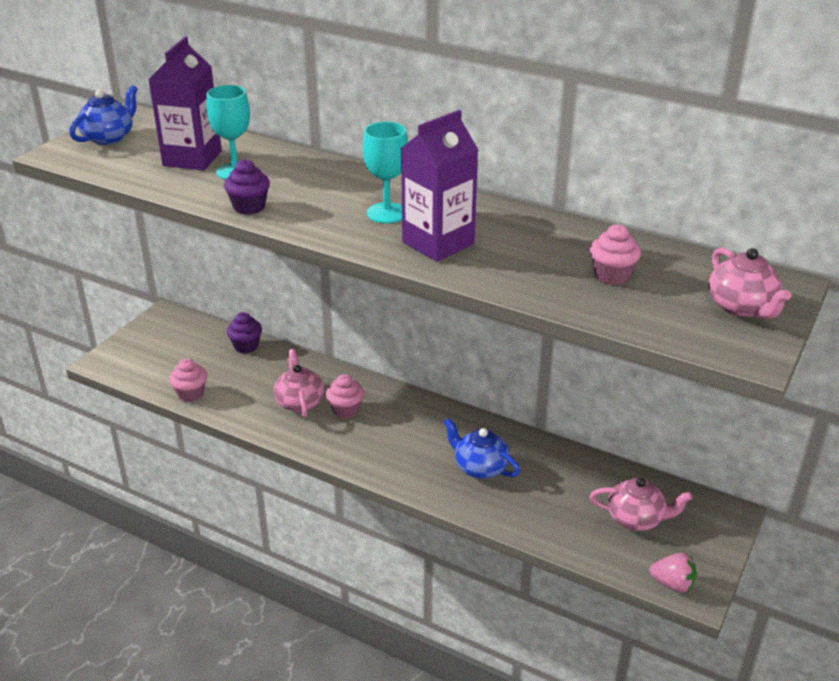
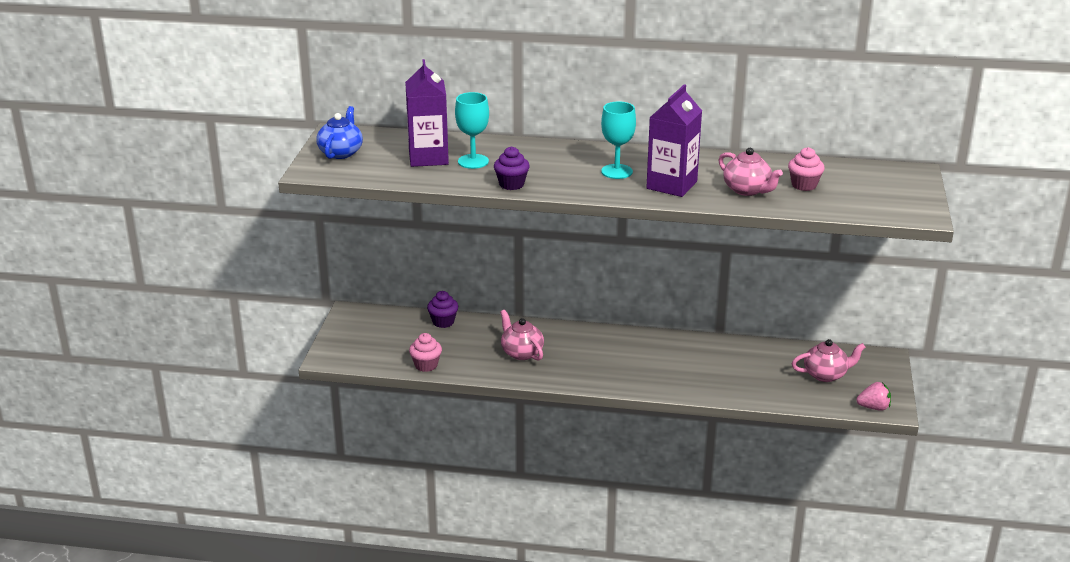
camera: 20 degrees left, 5 degrees down
(345, 410) = (562, 350): pink cupcake -> none
(479, 467) = (694, 367): blue teapot -> none
(742, 307) = (898, 190): pink teapot -> pink teapot (747, 190)

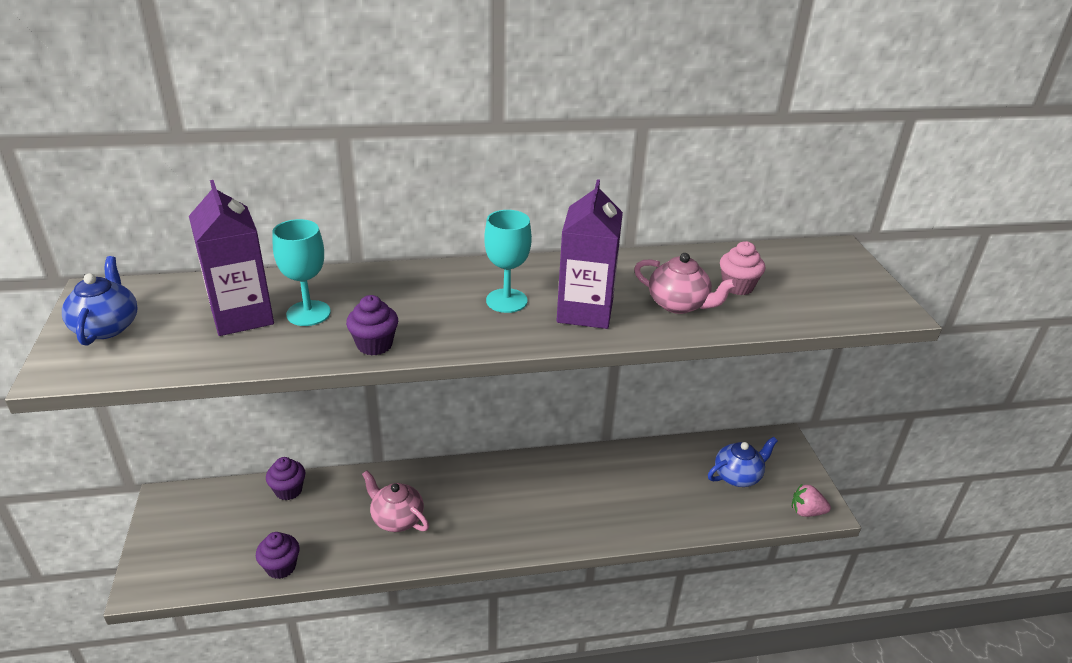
camera: 20 degrees left, 5 degrees up
(426, 365) = (281, 567): pink cupcake -> purple cupcake
(826, 374) = (738, 476): pink teapot -> blue teapot
(873, 407) = (806, 512): pink strawberry -> pink strawberry turned 150 degrees counterclockwise

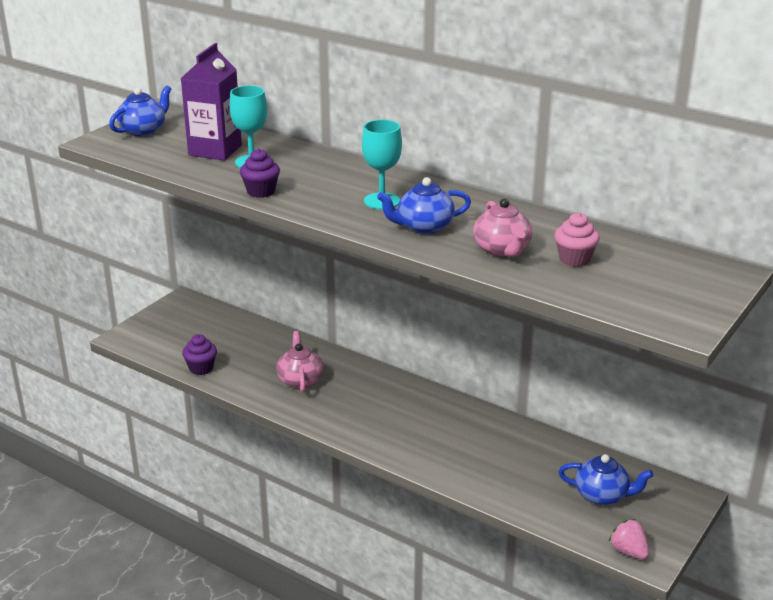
camera: 45 degrees right, 5 degrees down
(288, 490) = (255, 330): purple cupcake -> none
(585, 311) = (424, 227): purple carton -> blue teapot

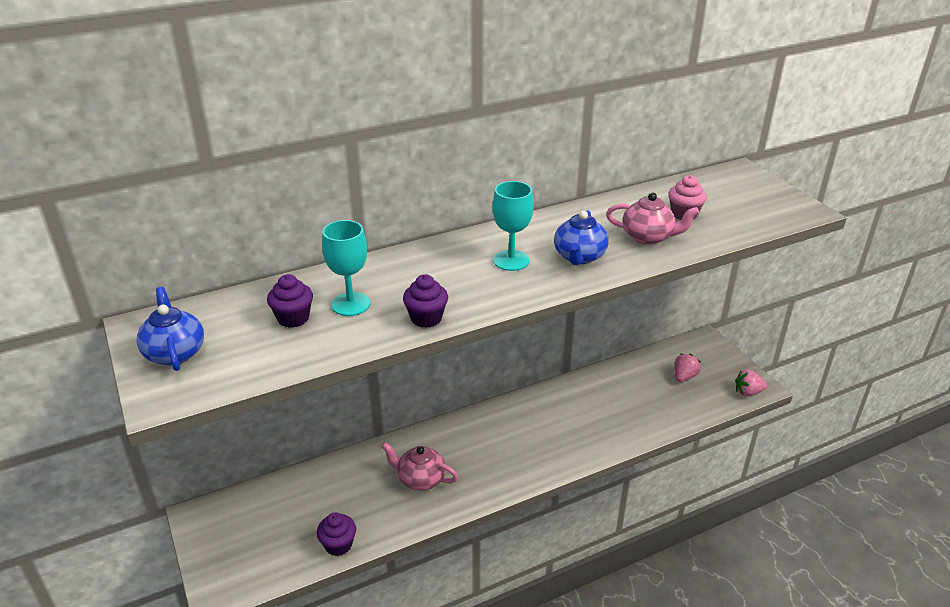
camera: 60 degrees left, 5 degrees up
(215, 150) = (293, 318): purple carton -> purple cupcake
(602, 495) = (684, 377): blue teapot -> pink strawberry

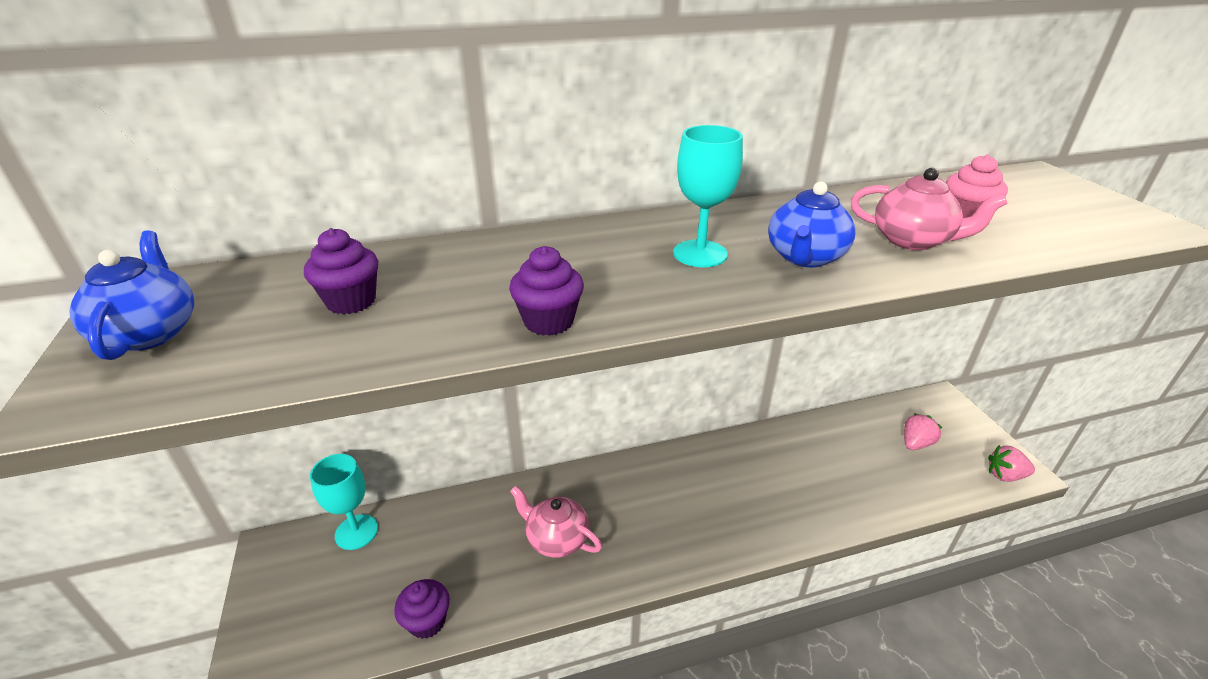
camera: 10 degrees right, 0 degrees up
(350, 304) = (444, 290): turquoise goblet -> turquoise goblet (356, 532)

